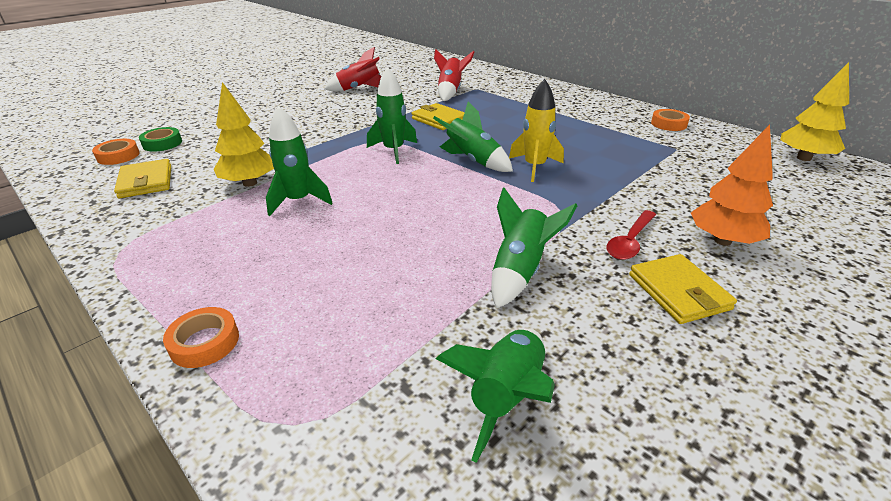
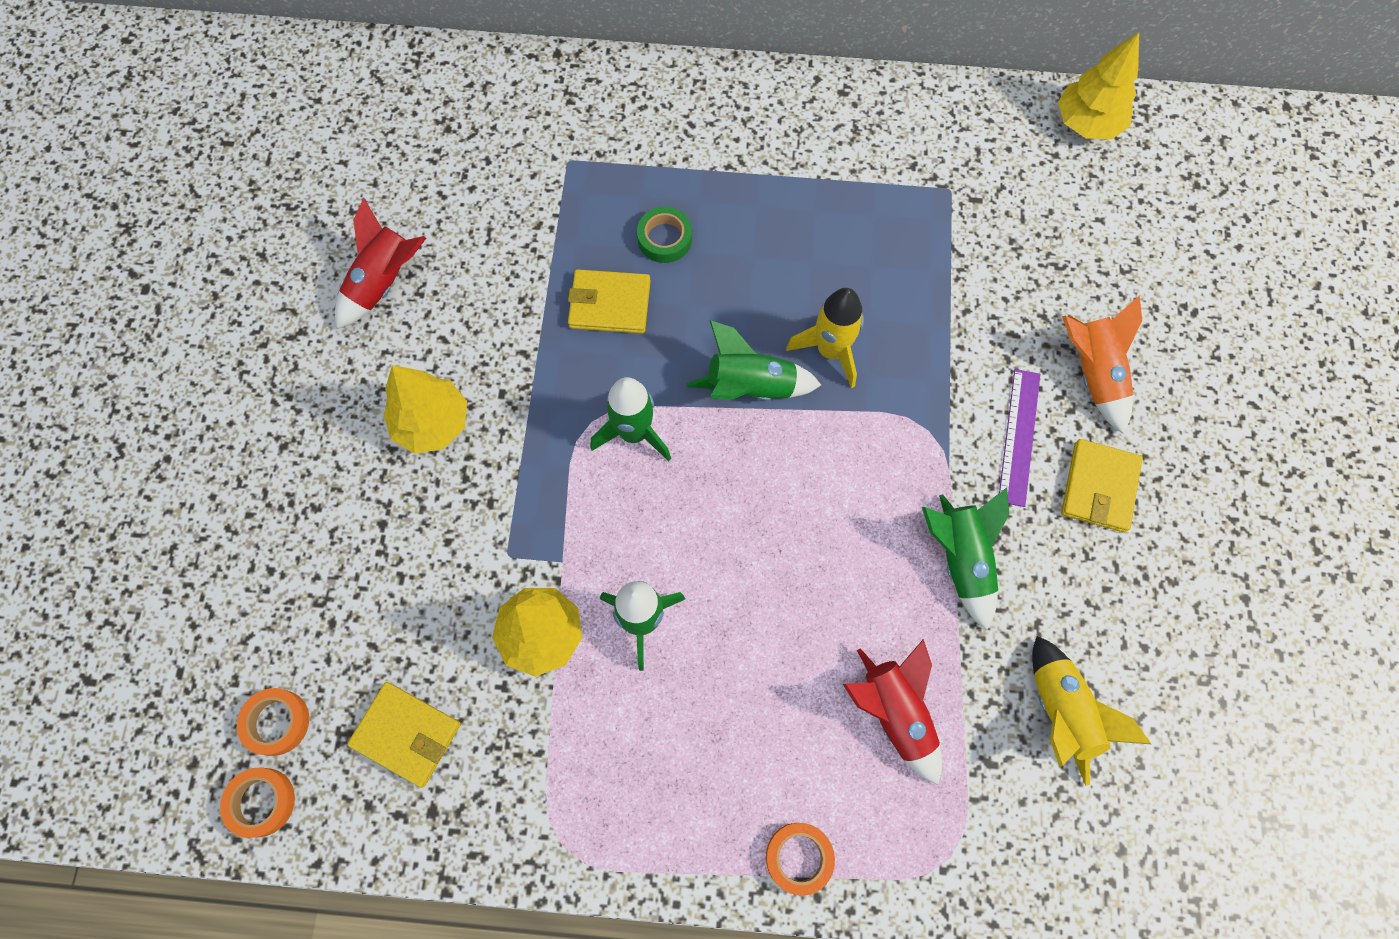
camera: 40 degrees left, 35 degrees up
(162, 143) = (293, 650): green tape -> green tape (665, 238)
(317, 118) = (432, 423): none -> yellow tree
(450, 91) = (539, 198): red rocket -> red rocket (894, 713)
(506, 396) = (1060, 712): green rocket -> yellow rocket
(630, 241) = (1019, 436): red spoon -> purple ruler
(668, 124) = (904, 118): orange tape -> orange tape (261, 802)
(678, 292) = (1099, 487): yellow wallet -> yellow wallet turned 75 degrees clockwise
(722, 240) = (1092, 373): orange tree -> orange rocket

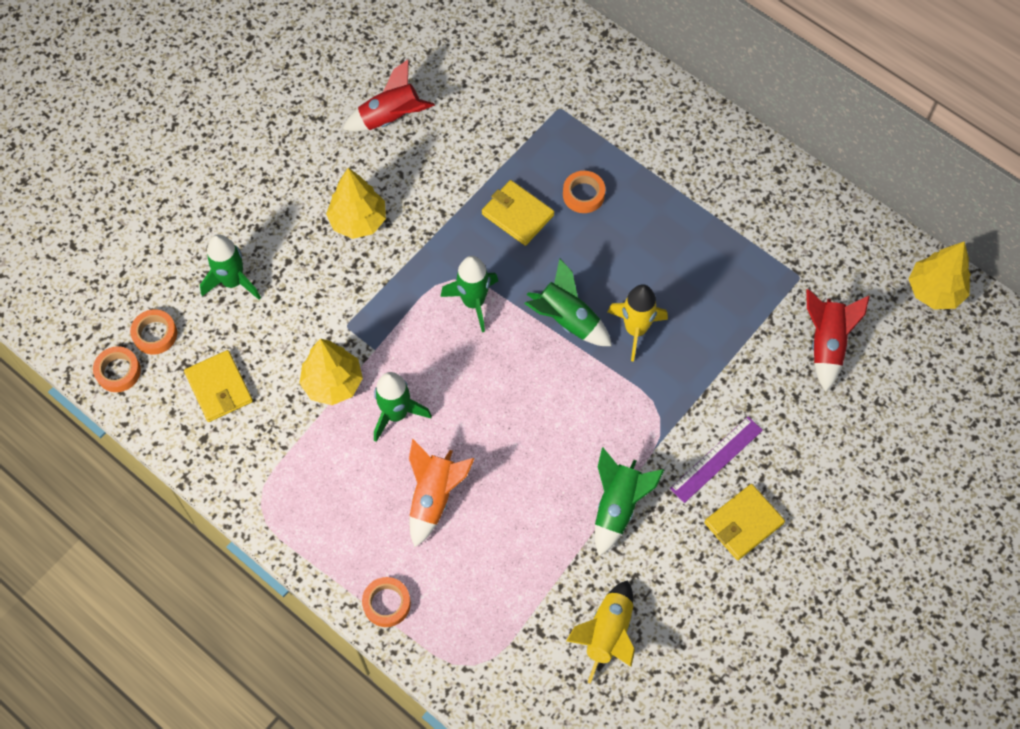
camera: 35 degrees right, 5 degrees down
(331, 592) = (233, 282): none -> green rocket
(665, 238) = (583, 194): green tape -> orange tape
(894, 713) = (505, 565): red rocket -> red rocket (826, 344)
(1092, 373) = (799, 452): orange rocket -> orange rocket (434, 497)

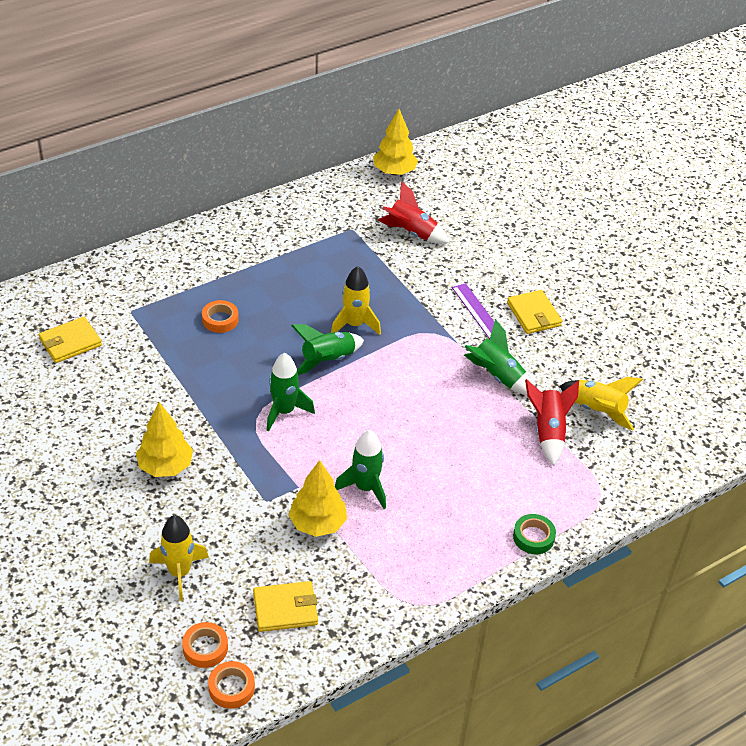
camera: 75 degrees left, 20 degrees down
(233, 282) = (179, 573): green rocket -> yellow rocket
(386, 603) = (533, 537): orange tape -> green tape
(390, 118) = (73, 418): red rocket -> red rocket (548, 432)
(434, 497) = (450, 482): orange rocket -> none
(517, 215) = (217, 363): yellow wallet -> yellow wallet (70, 342)

